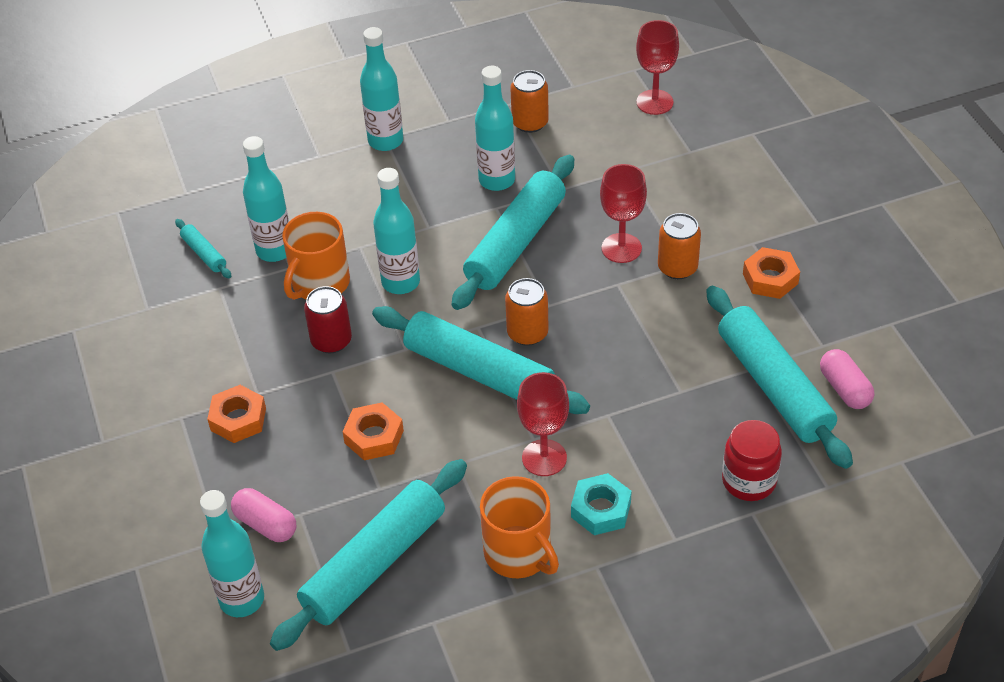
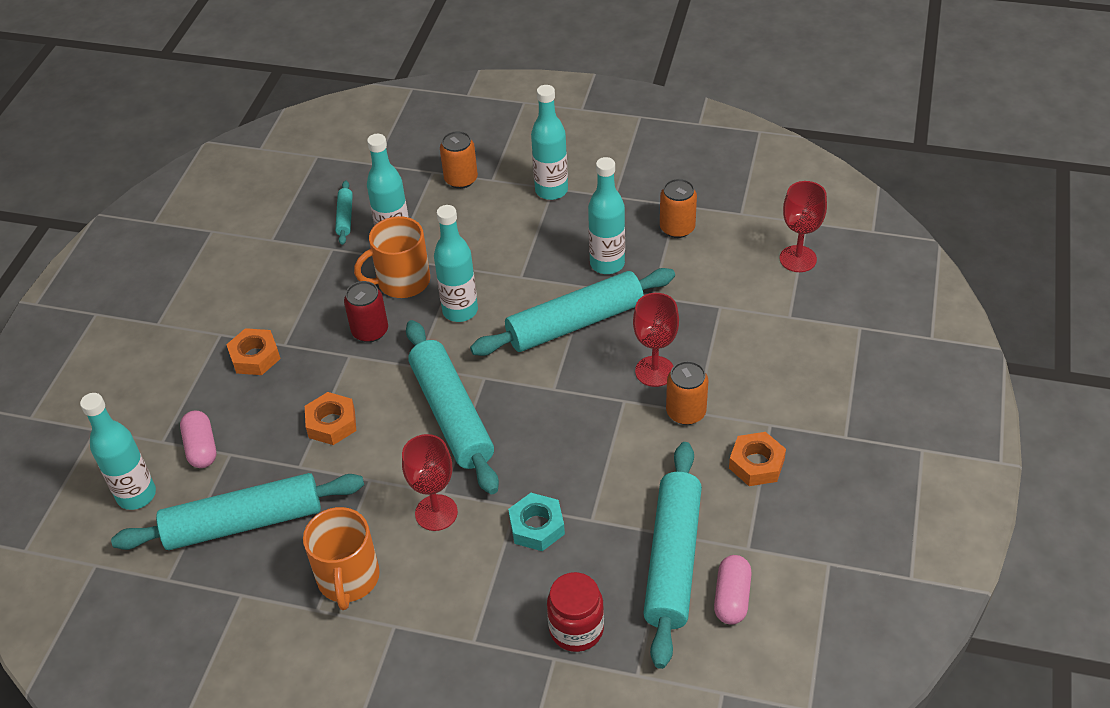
camera: 35 degrees right, 0 degrees up
(527, 333) = (516, 403): orange can -> orange can (461, 179)
(601, 509) = (439, 581): turquoise nut -> turquoise nut (537, 526)

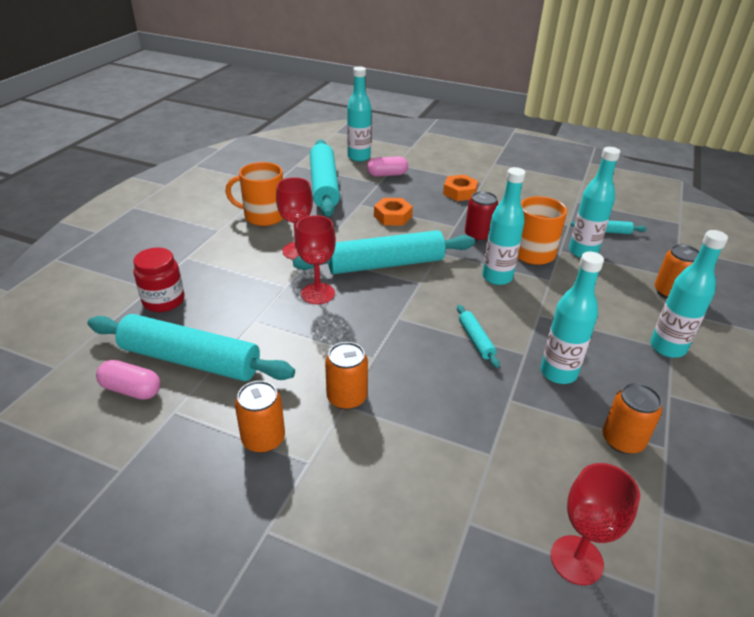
camera: 95 degrees right, 10 degrees down
(537, 526) = (262, 293): turquoise nut -> none
(575, 323) = (475, 340): turquoise rolling pin -> turquoise rolling pin, size x0.44
(654, 371) = (404, 384): red goblet -> red goblet (318, 293)
(756, 464) = (263, 439): orange nut -> orange can

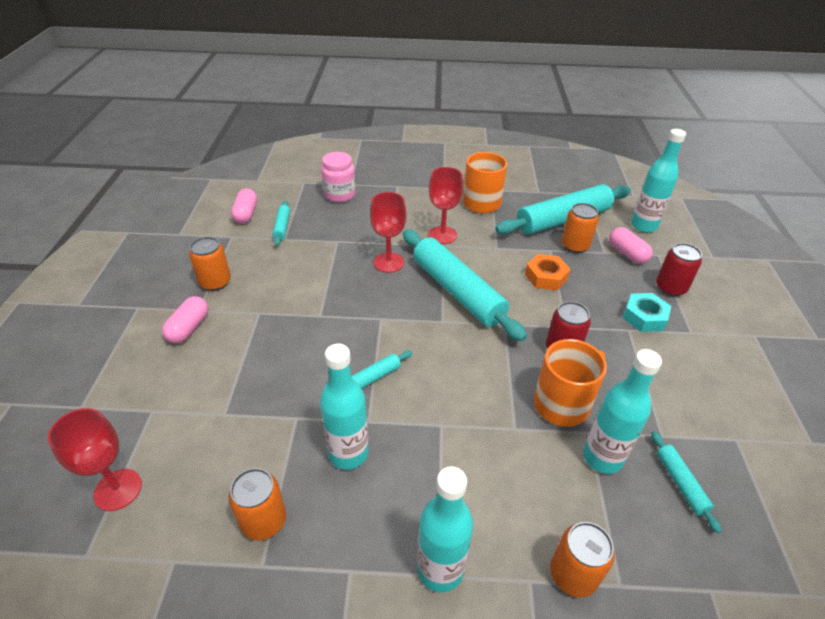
camera: 70 degrees right, 5 degrees up
(164, 301) = (339, 195): red jar -> pink jar
(190, 360) = (282, 227): turquoise rolling pin -> turquoise rolling pin, size x0.44
(340, 474) = (189, 328): none -> pink capsule
(347, 397) = (267, 312): orange can -> orange can (575, 246)
(435, 173) = (670, 288): none -> red can
(459, 192) = (644, 317): orange nut -> turquoise nut
(497, 277) = (488, 378): turquoise bottle -> none

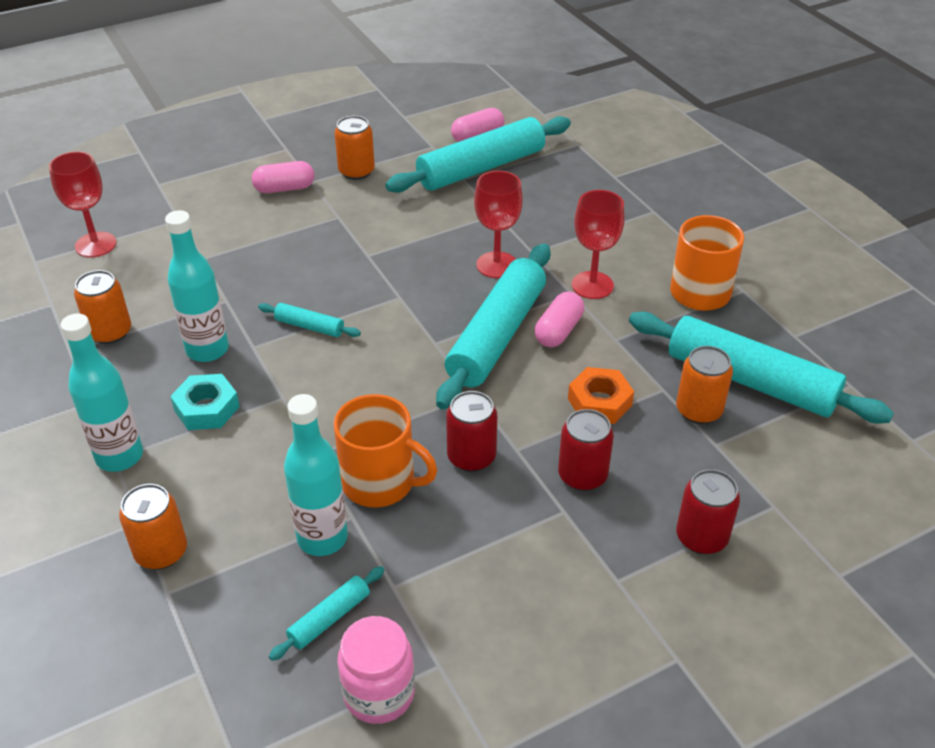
camera: 60 degrees right, 0 degrees up
(282, 227) = (481, 168): turquoise rolling pin -> turquoise rolling pin, size x2.28
(339, 195) = (583, 178): pink jar -> pink jar (379, 693)
(603, 310) = (582, 475): none -> red can
(627, 253) = (739, 470): pink capsule -> pink capsule (558, 331)
(643, 226) = (835, 472): turquoise bottle -> none
(644, 317) = (606, 522): turquoise nut -> turquoise nut (207, 408)

